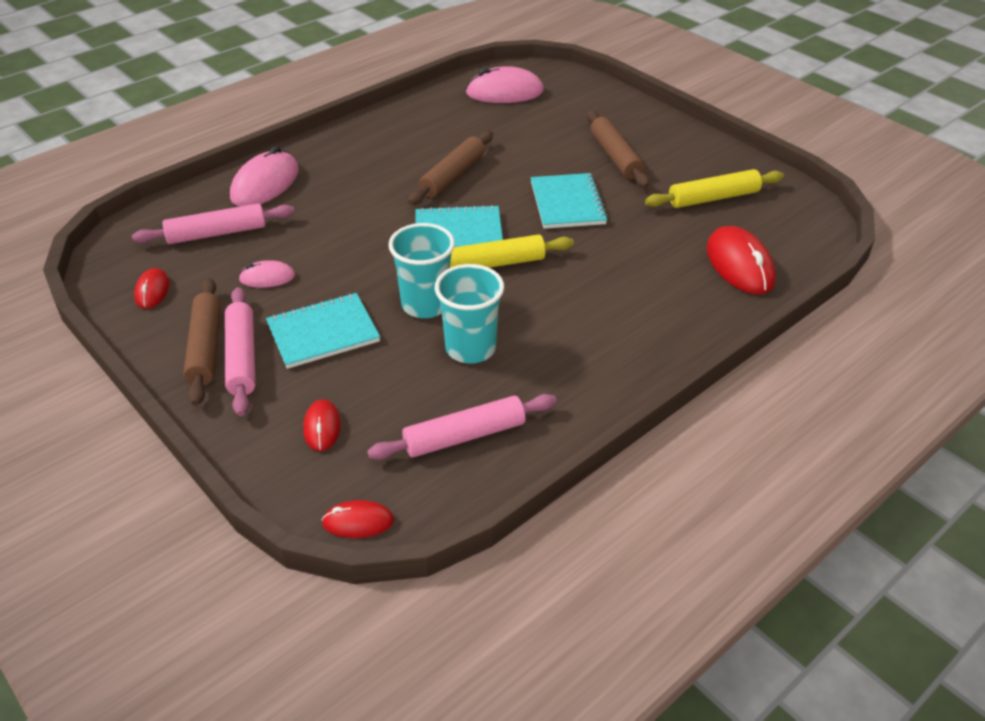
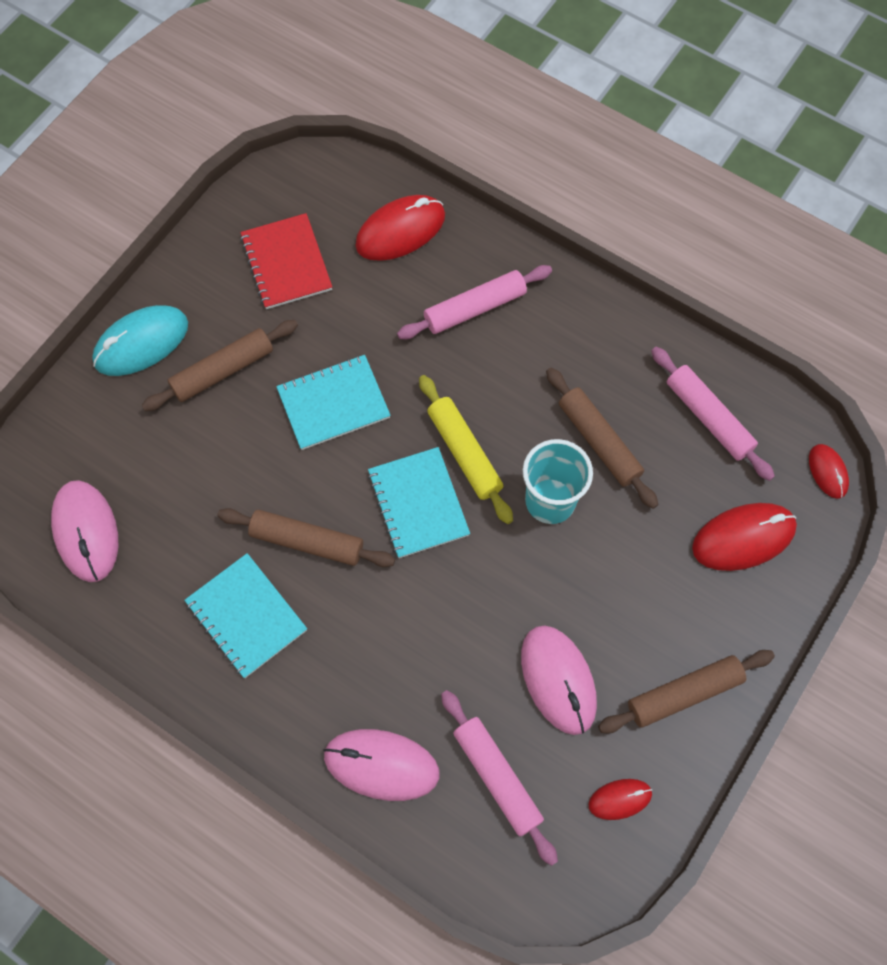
camera: 105 degrees left, 25 degrees up
(242, 357) = (684, 650): pink rolling pin -> pink rolling pin (475, 308)
(267, 277) = (558, 680): pink mouse -> pink mouse, size x1.81
(322, 427) = (743, 538): red mouse -> red mouse, size x1.81
(323, 333) = (624, 585): turquoise notebook -> turquoise notebook (246, 616)
(470, 348) = (599, 441): turquoise cup -> brown rolling pin
(650, 125) = (141, 343): none -> turquoise mouse
(713, 198) = (286, 263): yellow rolling pin -> red notebook

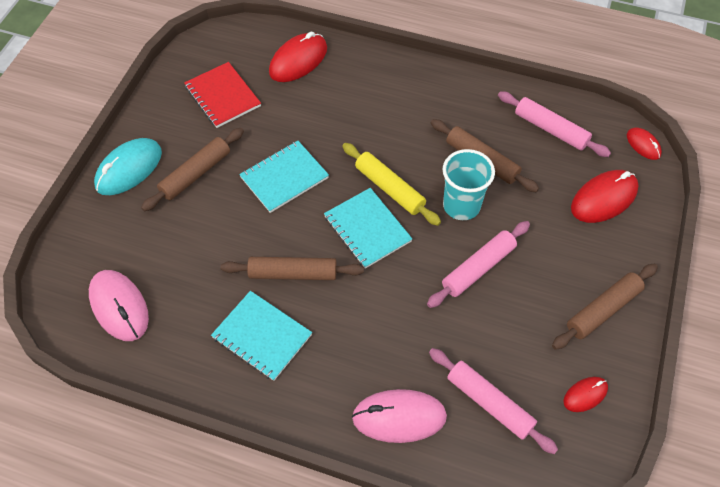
camera: 15 degrees left, 10 degrees down
(475, 308) = (366, 96): pink rolling pin -> pink rolling pin (478, 268)
(558, 680) = (510, 323): pink mouse -> none

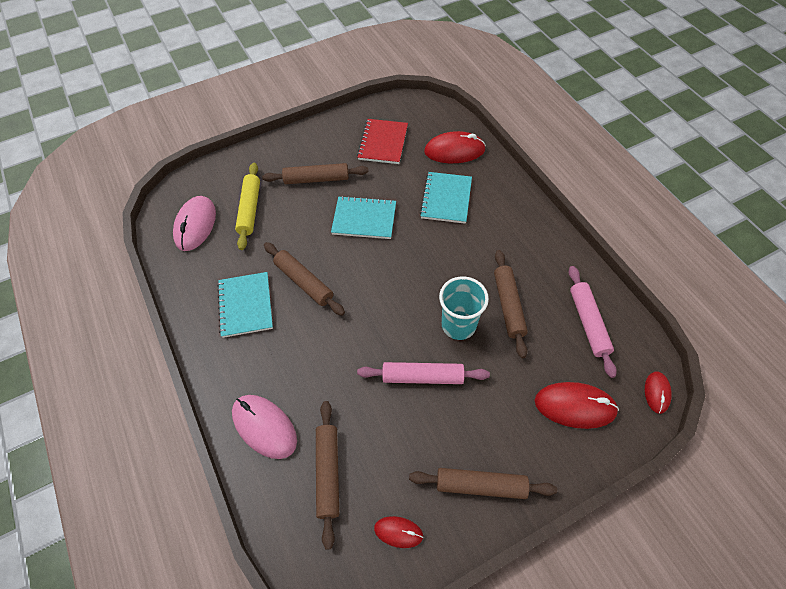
camera: 45 degrees right, 0 degrees up
(129, 169) = (285, 150): turquoise mouse -> none
(367, 229) = (379, 291): turquoise notebook -> turquoise notebook (446, 199)
(389, 188) = (422, 276): yellow rolling pin -> yellow rolling pin (250, 209)
(489, 403) = (328, 473): pink rolling pin -> brown rolling pin

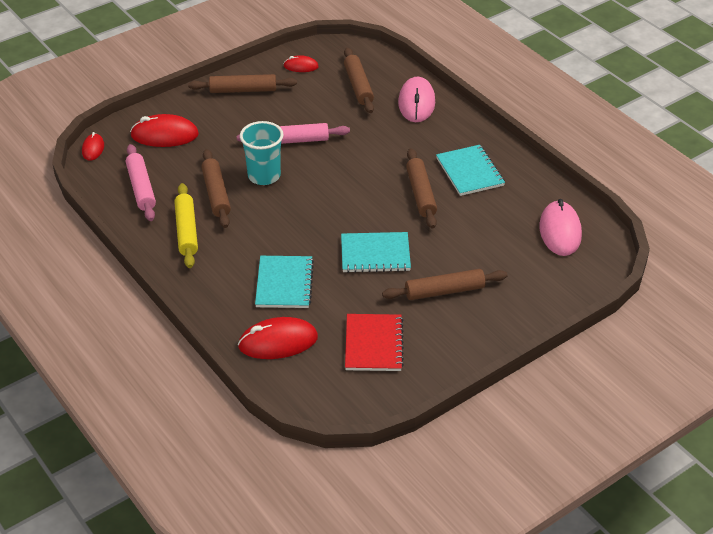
camera: 170 degrees right, 15 degrees down
(250, 209) = (508, 252): yellow rolling pin -> yellow rolling pin (186, 231)
(264, 427) = (416, 103): pink mouse -> pink mouse turned 60 degrees clockwise
(304, 282) = (421, 194): brown rolling pin -> brown rolling pin turned 45 degrees clockwise

